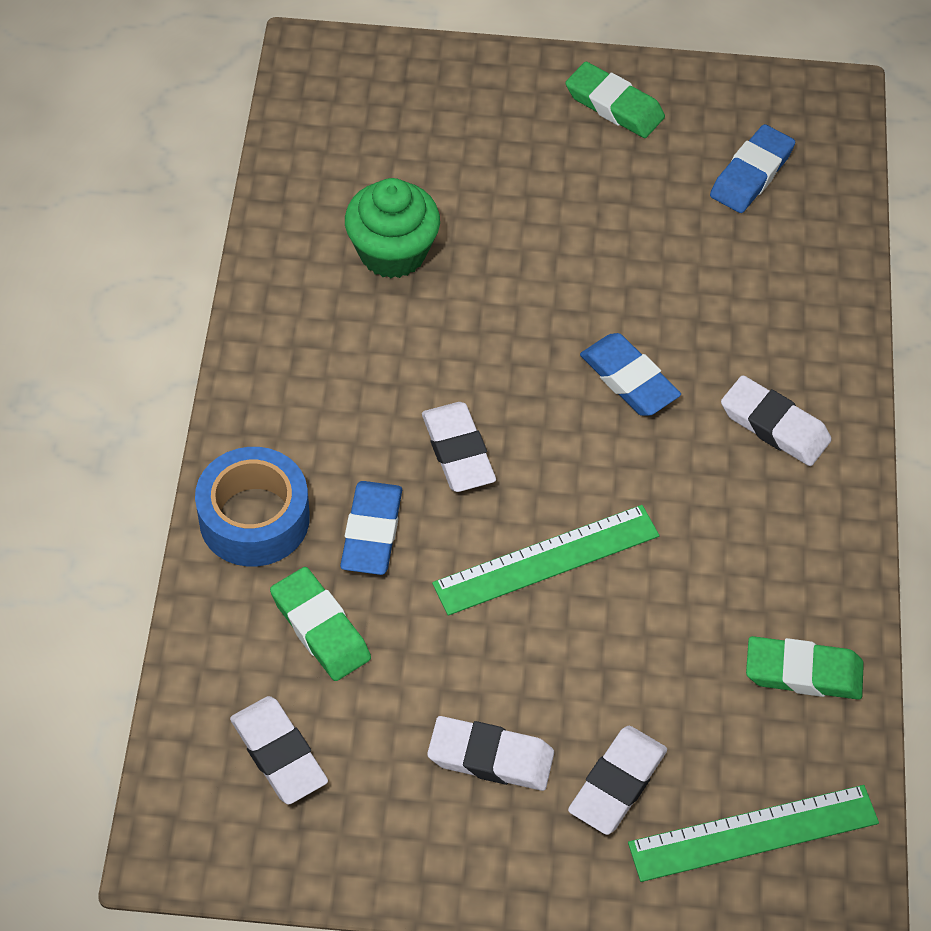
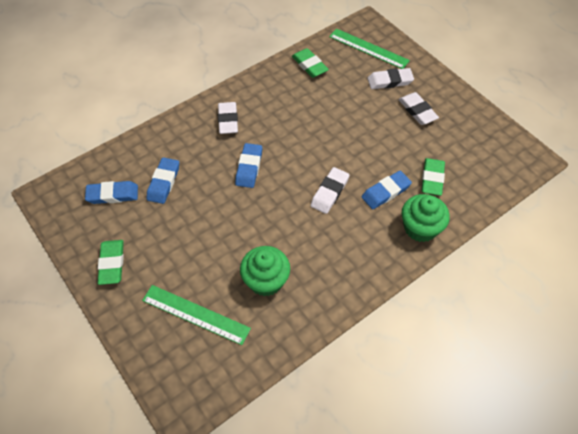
camera: 130 degrees left, 0 degrees up
(254, 518) = (420, 228): blue tape -> green cupcake
(279, 753) = (479, 157): white eraser -> none
(546, 560) = (342, 142): green ruler -> green ruler (196, 314)
(712, 248) = (163, 182): none -> blue eraser

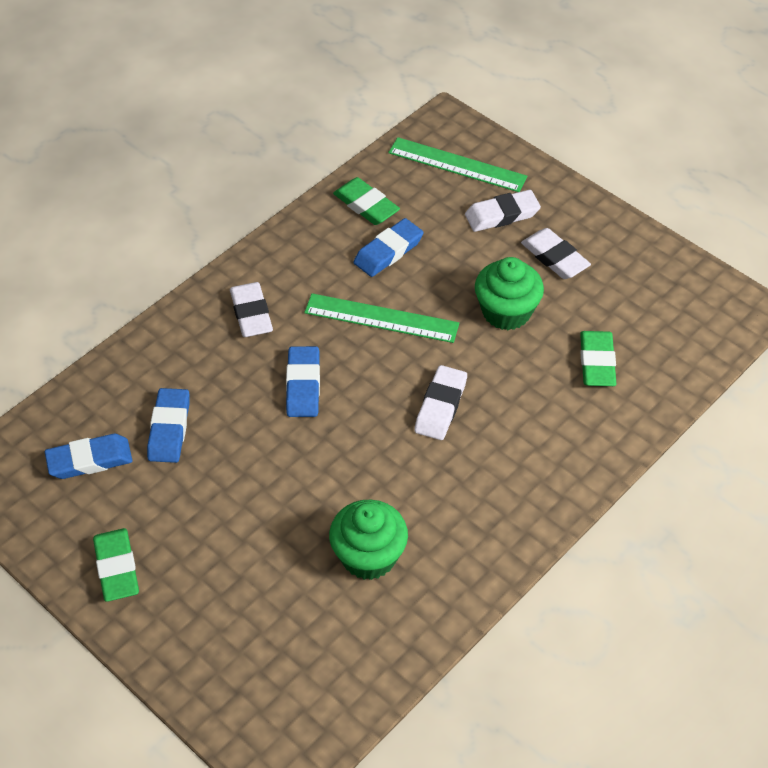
camera: 10 degrees left, 5 degrees down
(196, 314) = (270, 623): green ruler -> green ruler (381, 318)
(386, 192) = (528, 393): blue eraser -> blue eraser (388, 251)
(420, 228) = (592, 441): green cupcake -> green cupcake (506, 312)

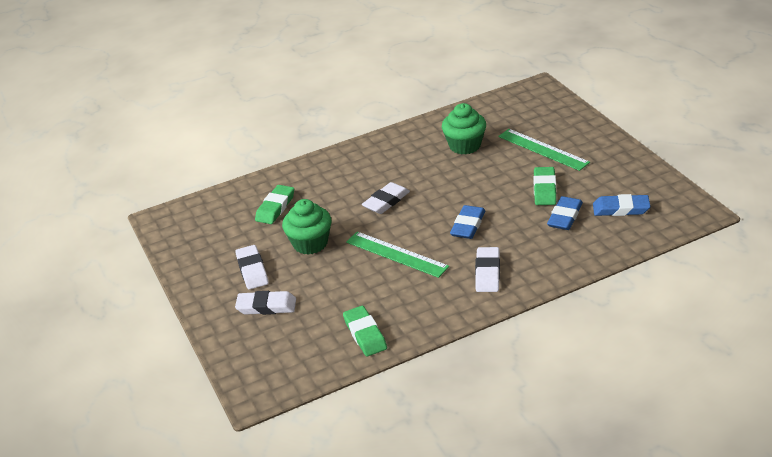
camera: 155 degrees left, 15 degrees down
(117, 568) = (610, 160): green eraser -> green eraser (544, 189)
(388, 251) = (367, 296): blue eraser -> none
(457, 164) = (272, 353): green ruler -> green ruler (543, 149)

